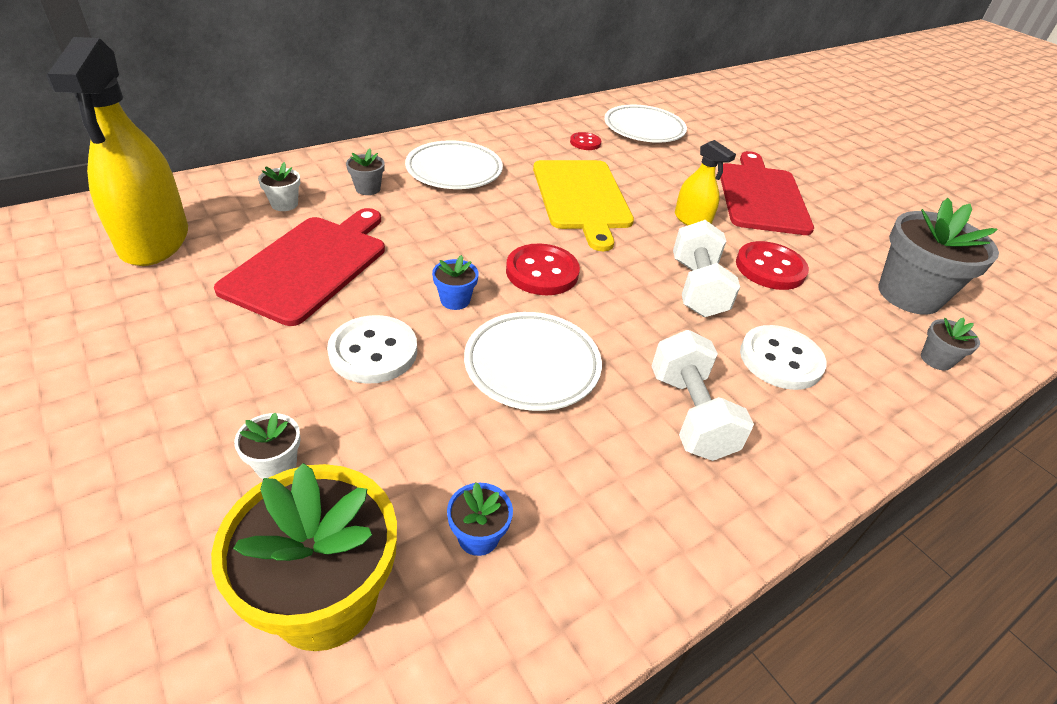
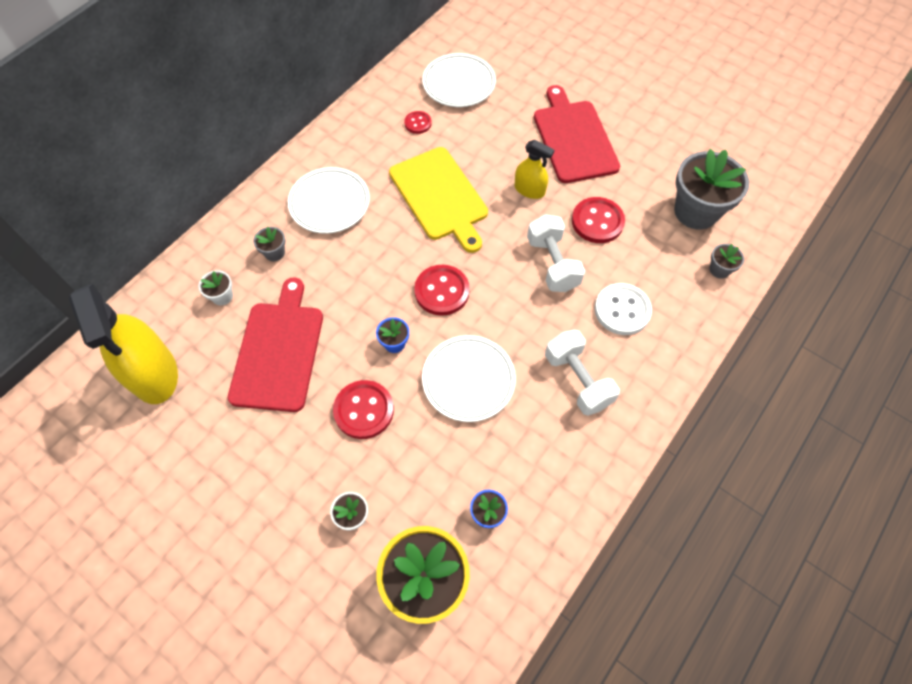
camera: 15 degrees left, 20 degrees up
(373, 351) = (364, 410): white button -> red button

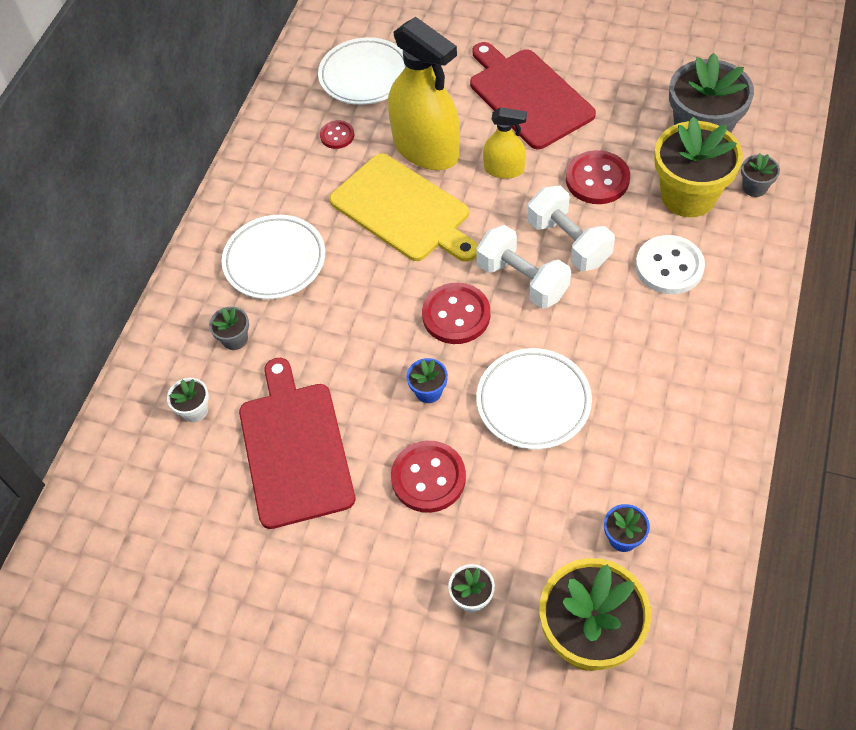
camera: 15 degrees left, 5 degrees down
(154, 373) = (153, 527): yellow spray bottle -> yellow spray bottle (426, 149)
(577, 380) = (655, 359): white dumbbell -> white dumbbell (522, 280)
(663, 258) = (688, 196): none -> yellow flower pot

